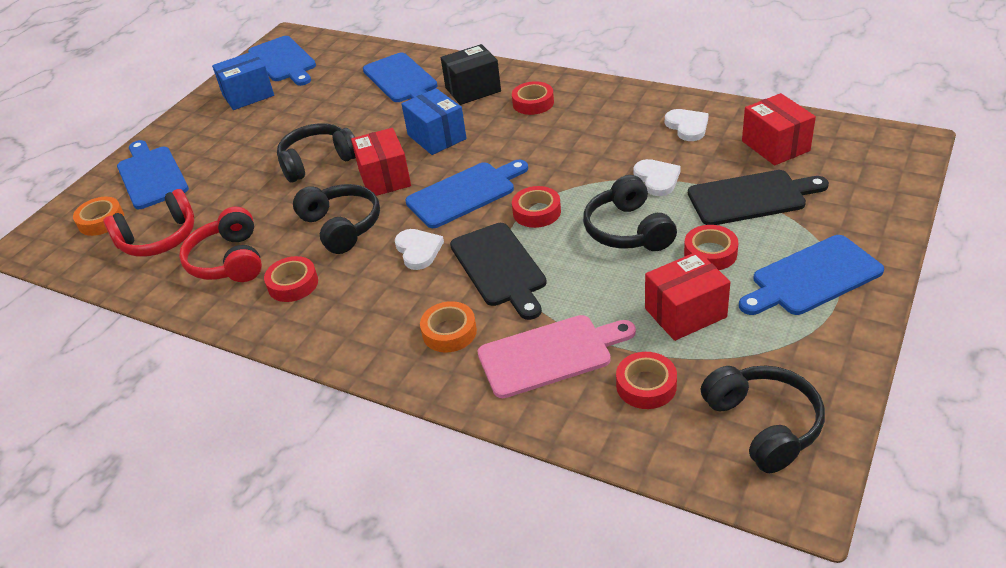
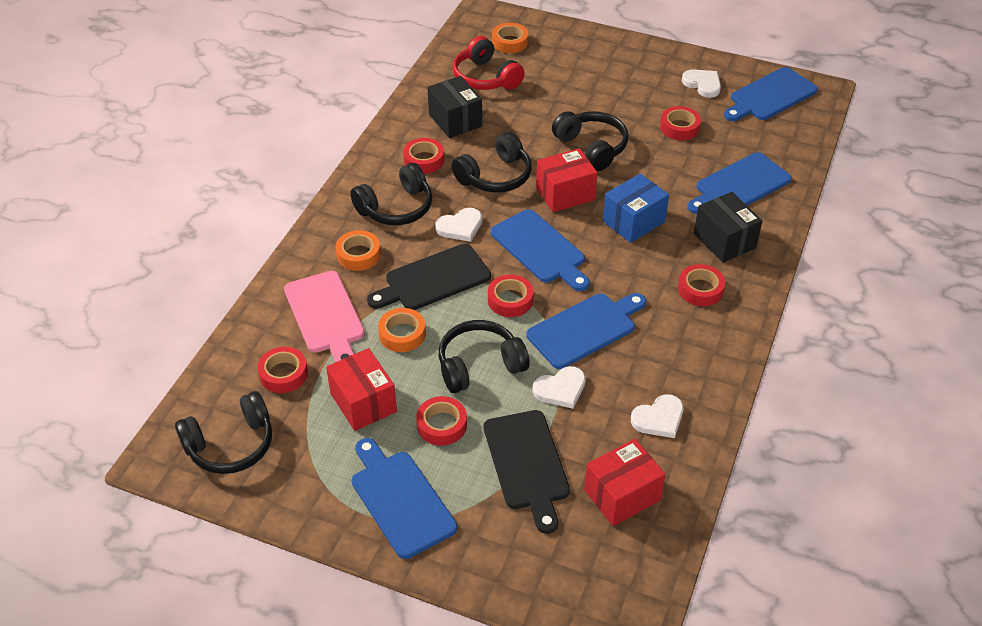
camera: 80 degrees right, 5 degrees up
(151, 176) = (571, 54): blue cutting board -> blue cutting board (585, 329)
(229, 261) = (455, 120): red headphones -> black box
(248, 95) = (702, 84): blue box -> white heart
(308, 109) = (679, 127): none -> red tape
(373, 303) = (396, 208): none -> black headphones
(583, 288) = (402, 334): none -> orange tape

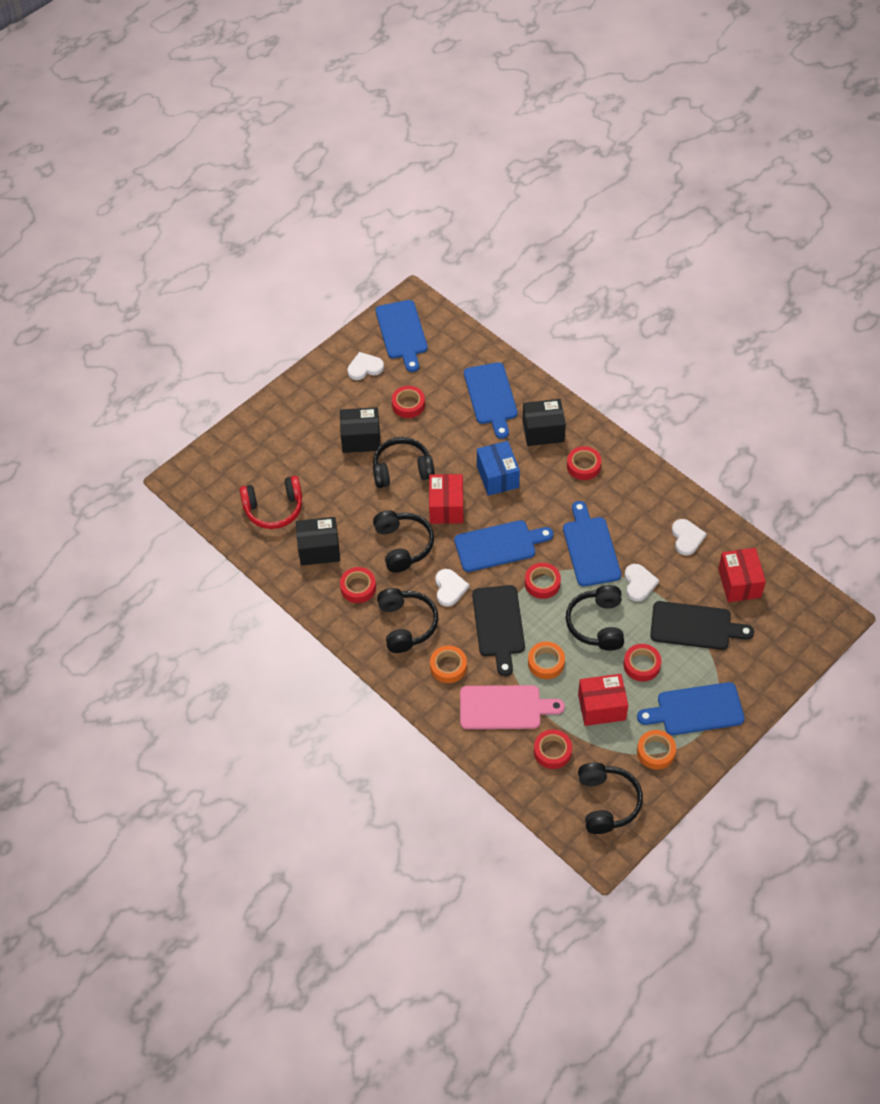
camera: 65 degrees left, 10 degrees up
(510, 42) = (234, 474): orange tape -> orange tape (655, 752)
(610, 108) = (361, 439): none -> black box

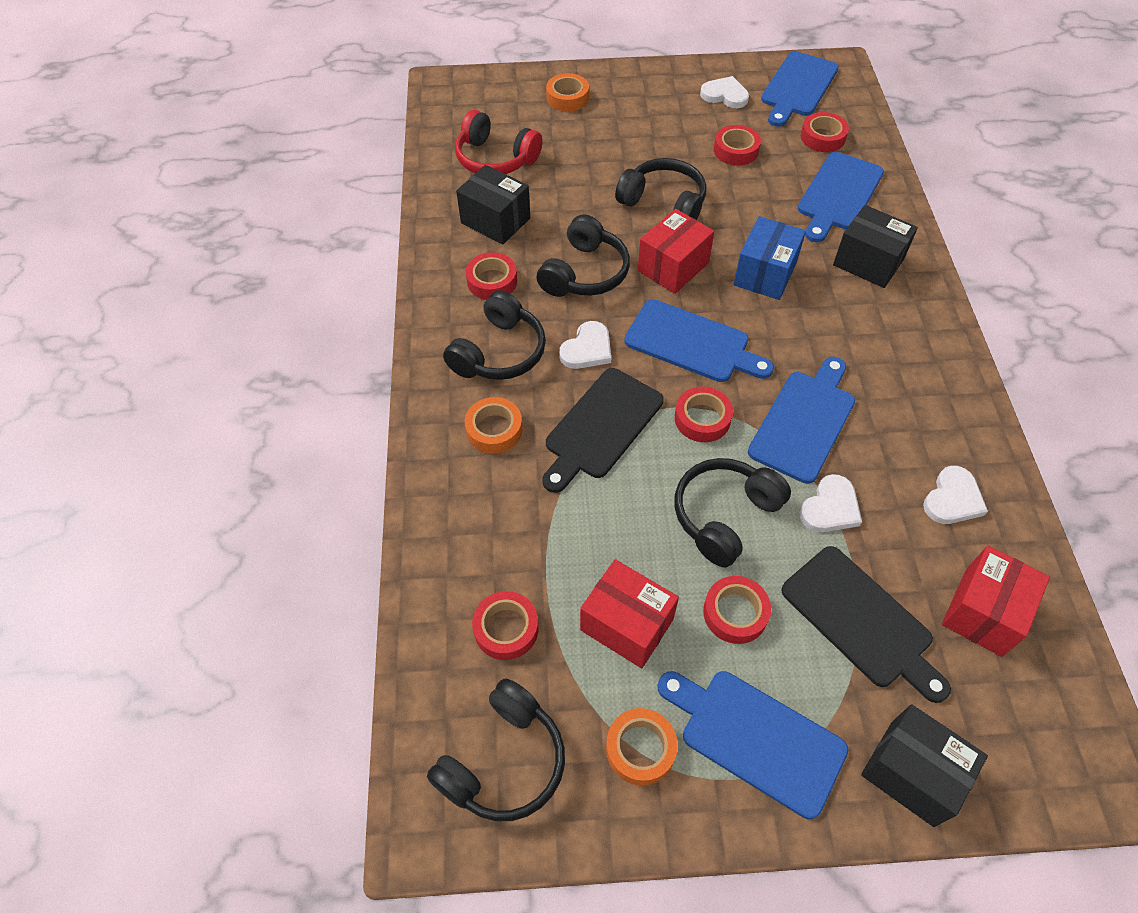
camera: 40 degrees right, 0 degrees up
(361, 439) = (651, 151): black box -> black box (912, 772)
(504, 707) = (506, 526): pink cutting board -> none
(546, 663) = (612, 513): orange tape -> orange tape (567, 97)
(583, 466) = (885, 327): red tape -> red tape (822, 137)

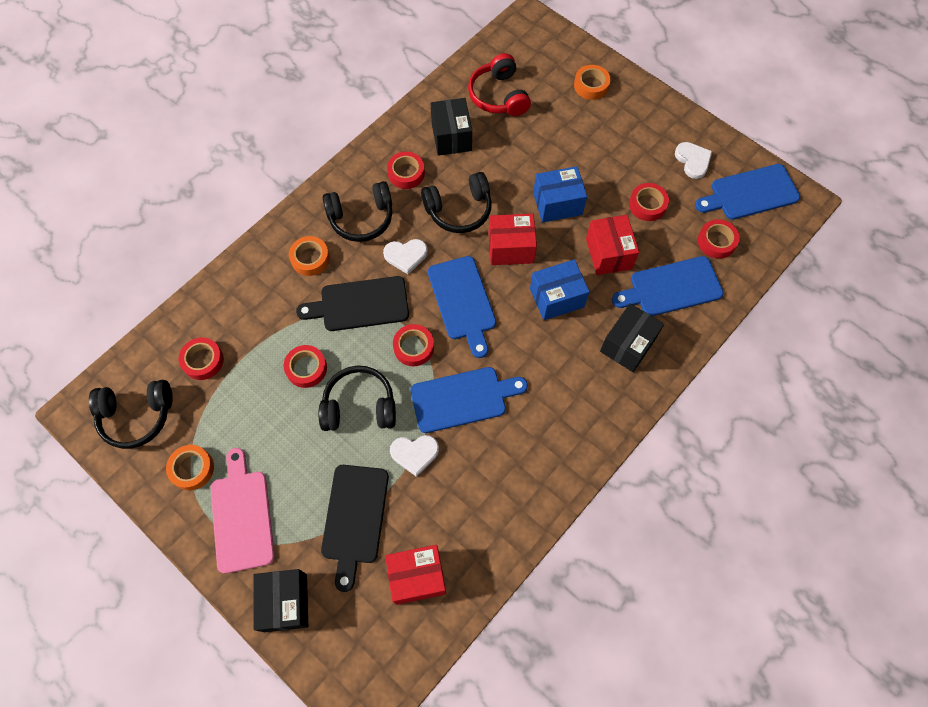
camera: 45 degrees right, 10 degrees up
(627, 624) = (252, 411): red box -> red box (608, 253)
(663, 203) = (557, 204): black headphones -> blue box
(735, 613) = (304, 455): red tape -> red tape (306, 368)
(756, 738) = (242, 516): blue cutting board -> pink cutting board
(868, 262) = (628, 345): black box -> black box turned 45 degrees clockwise
(952, 499) = (482, 512): white heart -> none

